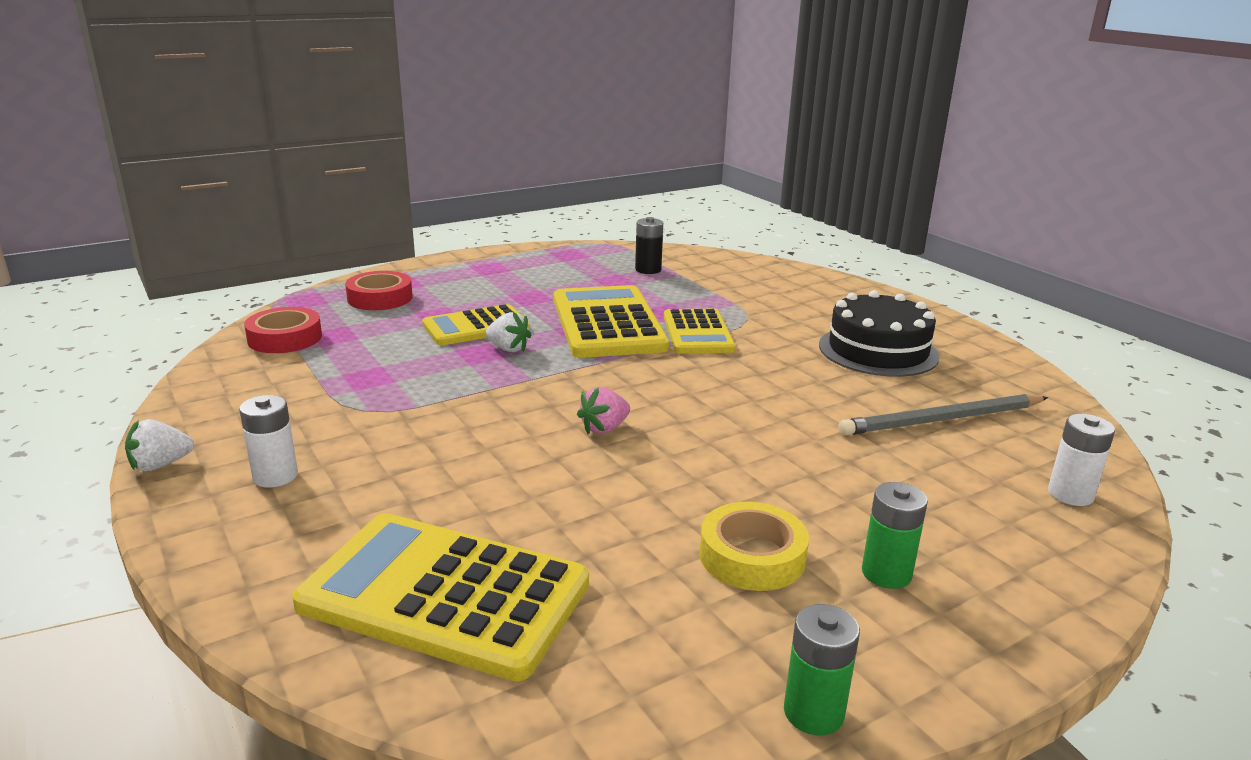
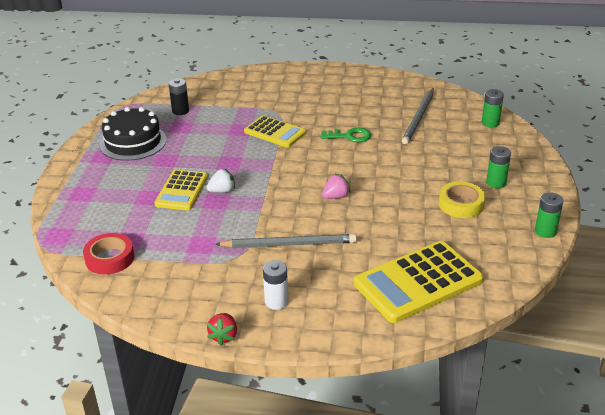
camera: 50 degrees left, 10 degrees up
(160, 465) = (224, 336): white strawberry -> red strawberry
(380, 298) = (95, 208): red tape -> none
(434, 436) = (289, 244): none -> grey pencil
(604, 429) = (336, 197): pink strawberry -> pink strawberry turned 120 degrees counterclockwise
(607, 323) = (231, 151): yellow calculator -> none
(782, 384) = (350, 136): none -> green key
(878, 350) = (349, 99): black cake -> black cake (133, 142)
(1070, 494) = (490, 123): white battery -> green battery

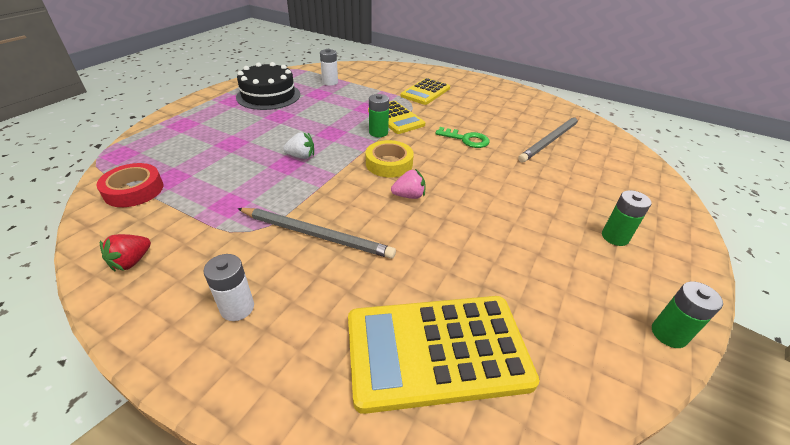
camera: 20 degrees right, 5 degrees up
(180, 111) = (330, 82): black battery -> white battery
(181, 191) = (265, 146): yellow calculator -> yellow calculator (425, 92)
(224, 336) = (133, 335): red strawberry -> red strawberry (131, 262)
(461, 204) = (555, 251): yellow tape -> yellow tape (389, 163)
(490, 123) = (632, 165): green battery -> green battery (378, 132)

